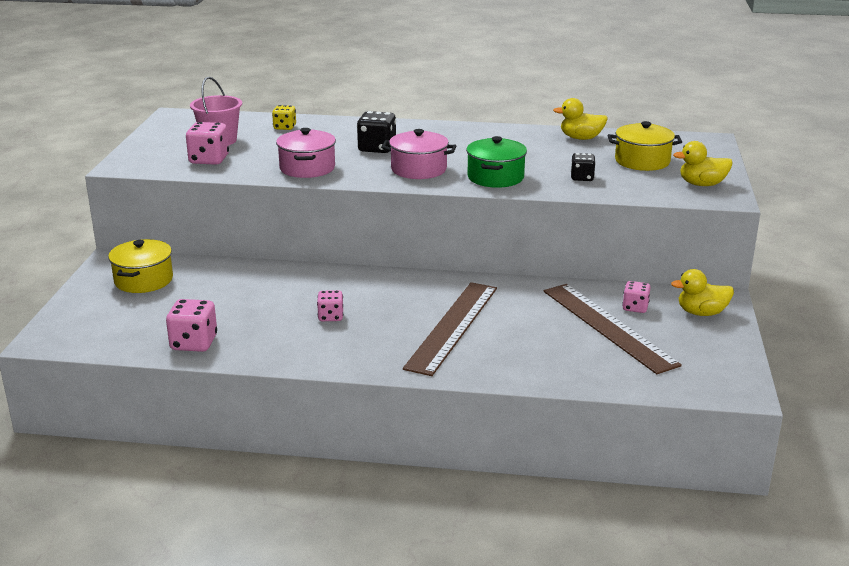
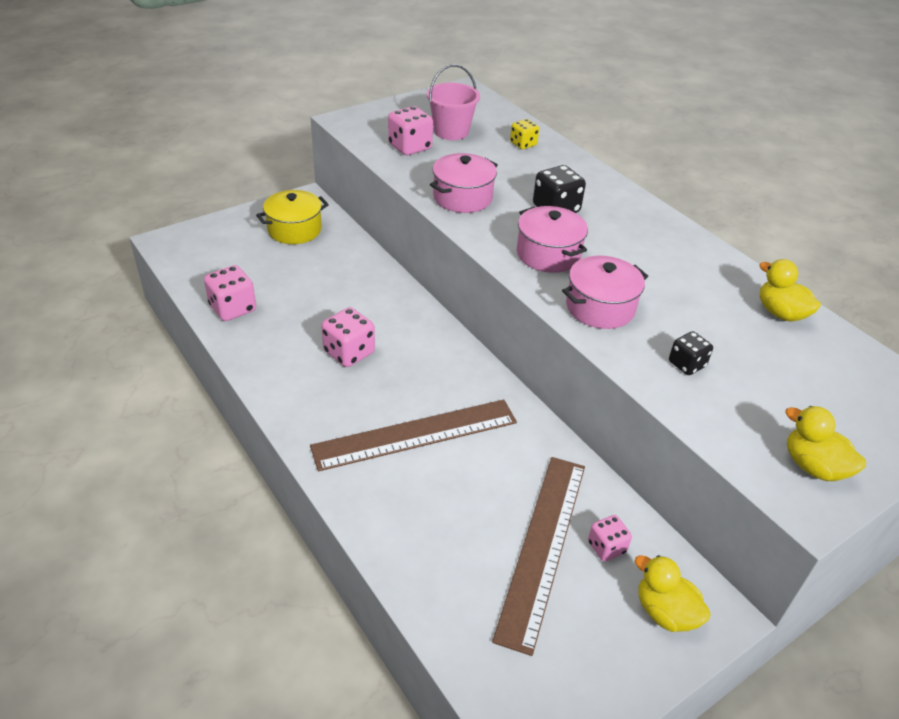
camera: 45 degrees right, 15 degrees up
(330, 317) = (349, 352): pink dice -> pink dice, size x1.59
(495, 177) = (600, 307): green pot -> pink pot
(642, 161) = (797, 387): yellow pot -> none

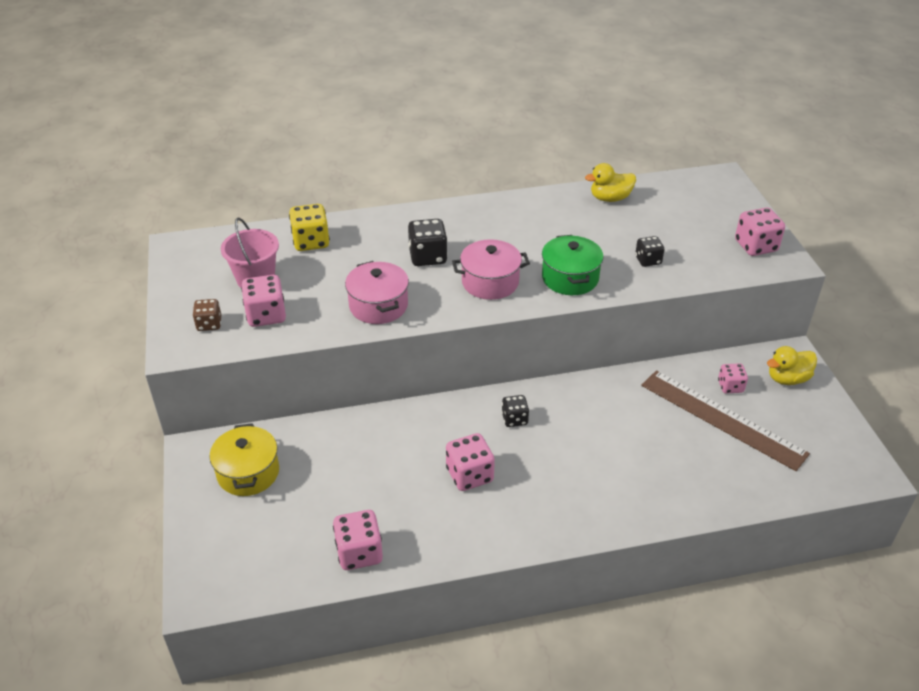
camera: 65 degrees left, 0 degrees up
(382, 126) = (209, 324): none -> brown dice
(415, 435) = (590, 457): brown ruler -> none
(439, 366) = (514, 419): none -> black dice
(523, 144) = (311, 242): yellow dice -> yellow dice, size x1.59
(600, 307) = (570, 278): pink pot -> green pot
(813, 466) = (756, 246): yellow duck -> pink dice

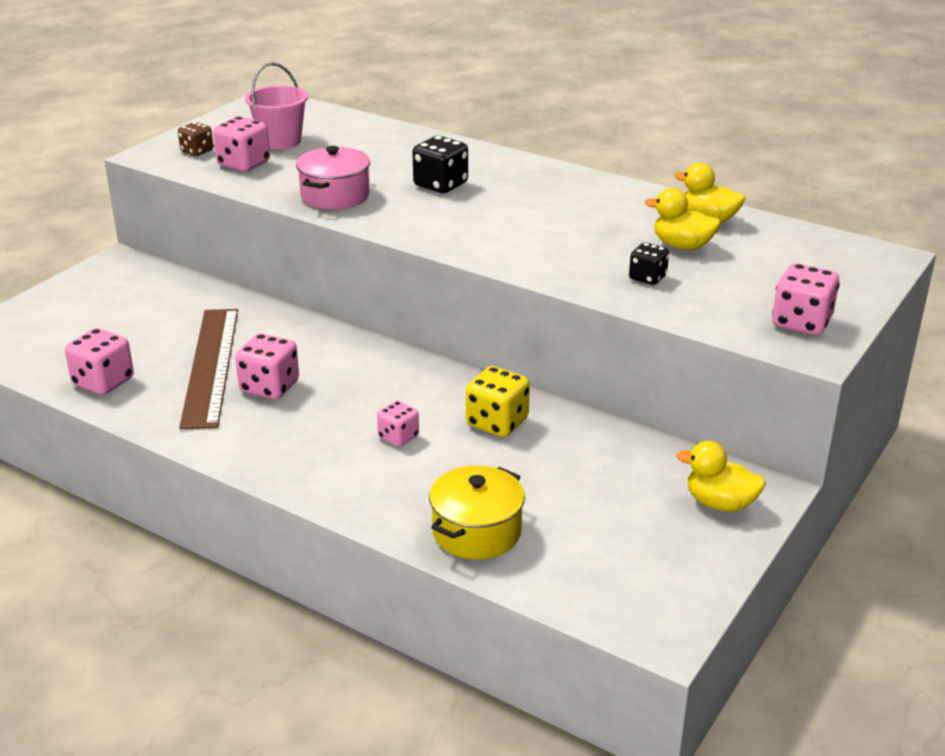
camera: 45 degrees right, 10 degrees down
(248, 472) = (126, 292): yellow pot -> yellow pot (477, 532)
(311, 242) = (367, 137): yellow dice -> yellow dice (497, 422)
(490, 282) = (458, 223): pink pot -> none
(514, 419) = (378, 374): black dice -> none
(570, 278) = (538, 254): green pot -> none
(628, 226) = (682, 246): none -> yellow duck
(722, 418) = (578, 489): brown ruler -> brown ruler (211, 365)
(730, 386) = (638, 472): pink dice -> pink dice (398, 437)

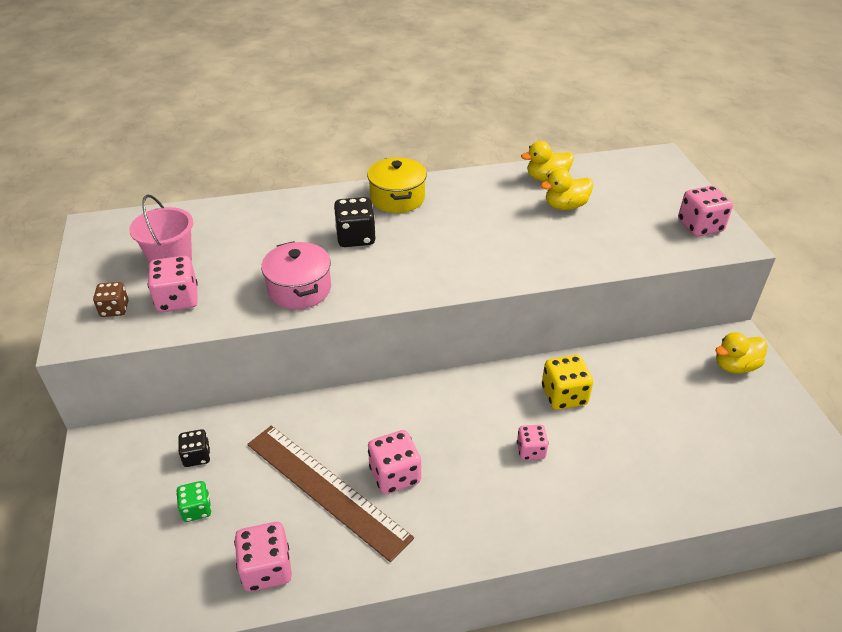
camera: 45 degrees left, 10 degrees up
(117, 326) = (197, 509): none -> green dice
(477, 532) = (671, 484): yellow pot -> yellow pot (397, 198)
(647, 277) = (587, 241): black dice -> black dice (197, 456)

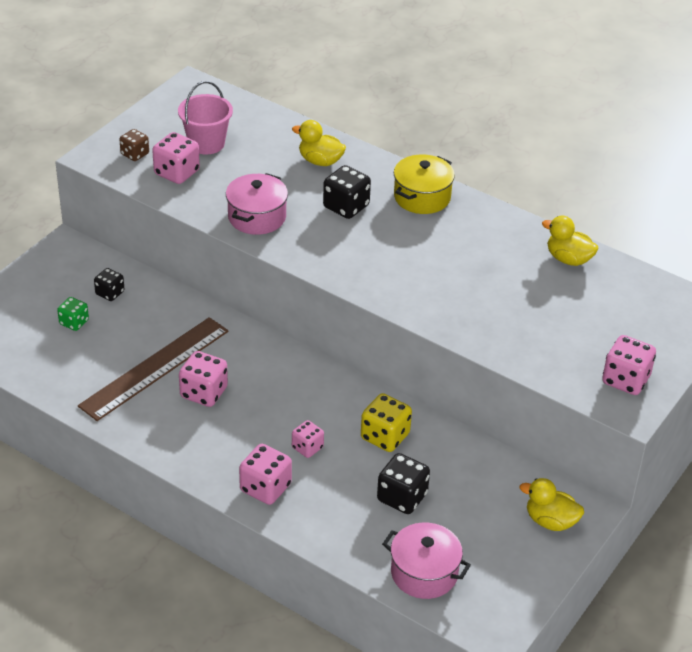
camera: 45 degrees right, 0 degrees up
(266, 569) = (70, 382): pink dice -> pink dice (265, 488)
(326, 489) = (155, 368): brown ruler -> brown ruler turned 45 degrees clockwise
(565, 206) = (543, 290): yellow duck -> yellow duck (320, 161)
(641, 430) = (402, 497): none -> black dice
(738, 473) = (424, 573): none -> pink pot

